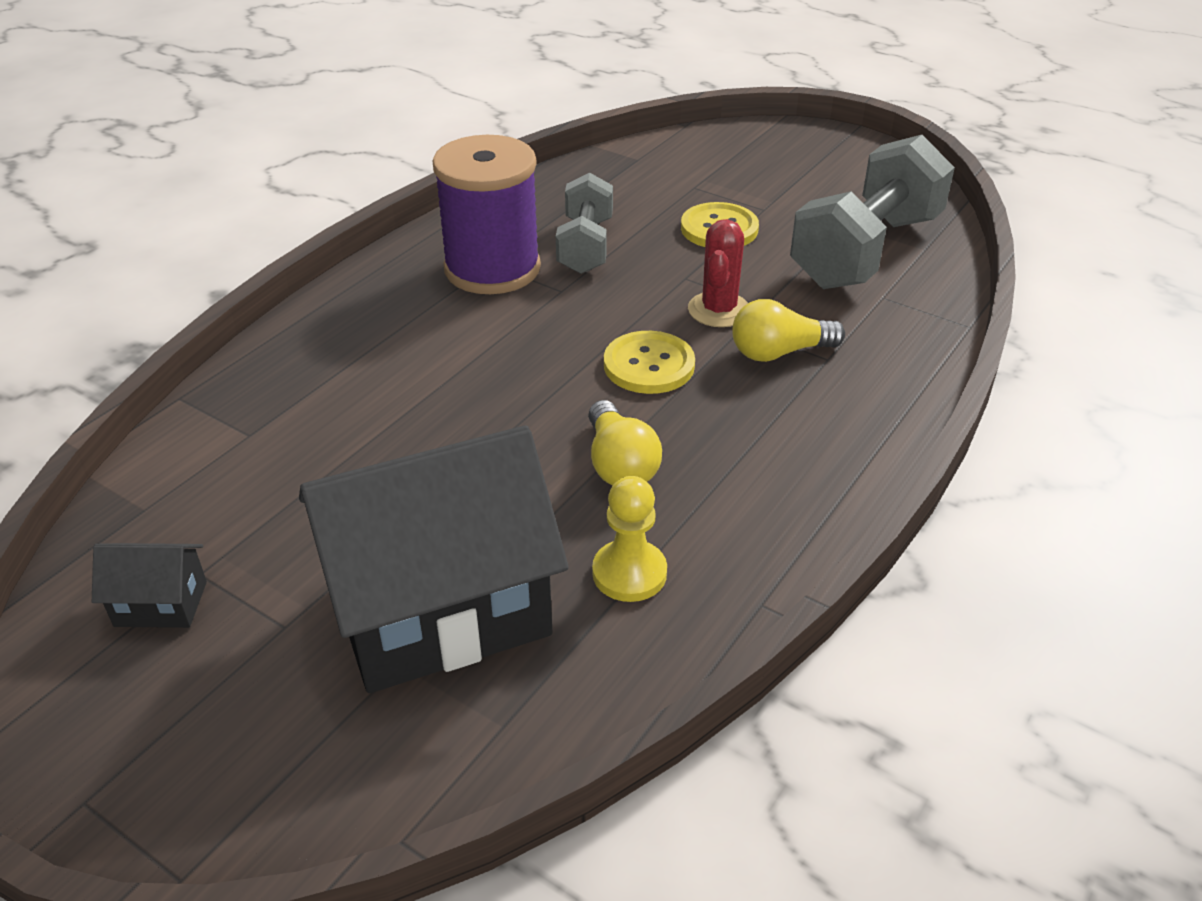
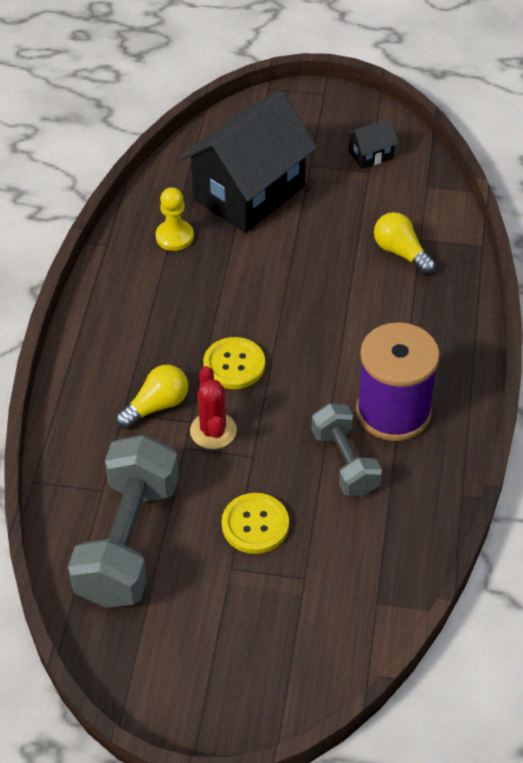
camera: 155 degrees right, 10 degrees up
(619, 464) = (212, 291): yellow light bulb -> yellow light bulb (401, 252)

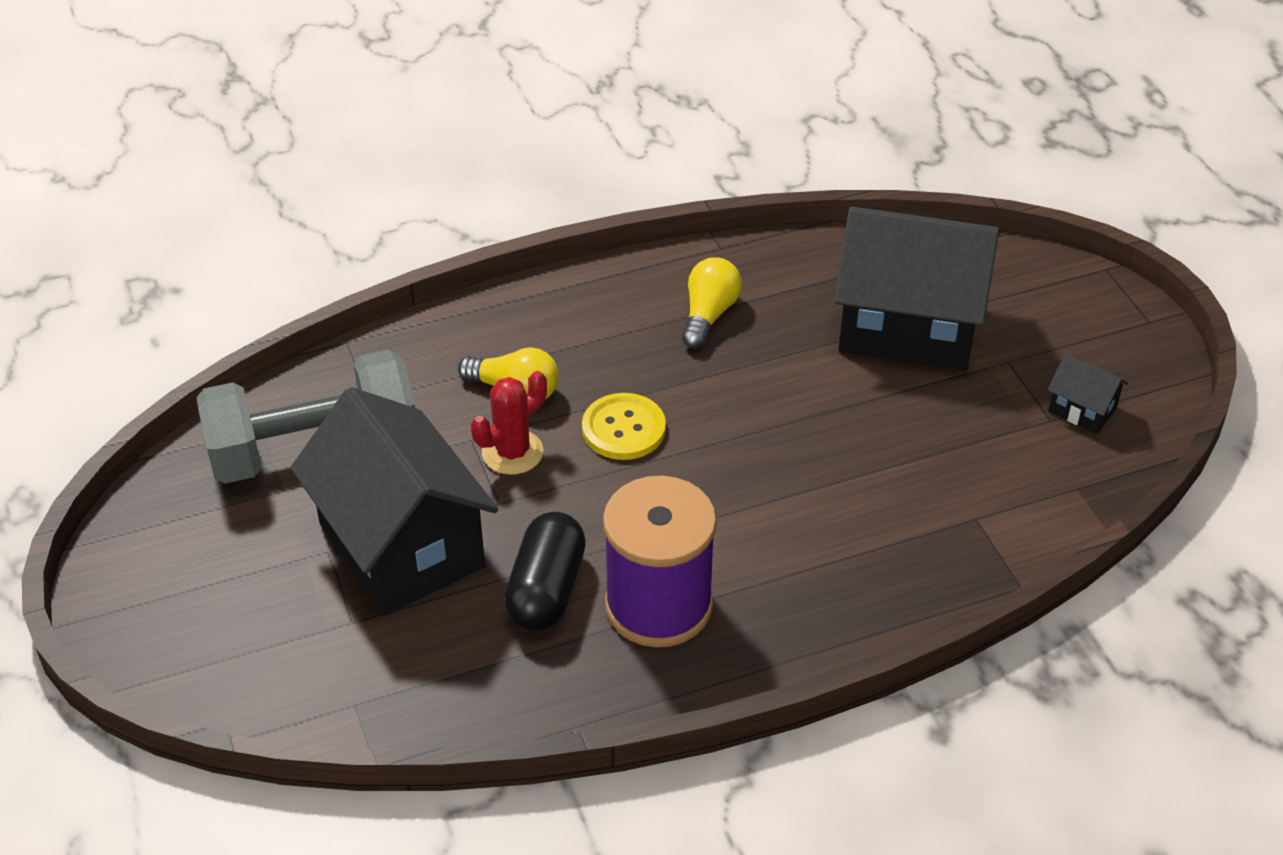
camera: 60 degrees right, 5 degrees down
(174, 237) = (779, 295): yellow pawn -> none
(255, 524) = (401, 545): yellow button -> black house
(345, 462) = (546, 590): grey dumbbell -> black capsule
(401, 252) = (934, 508): yellow light bulb -> yellow light bulb (708, 315)

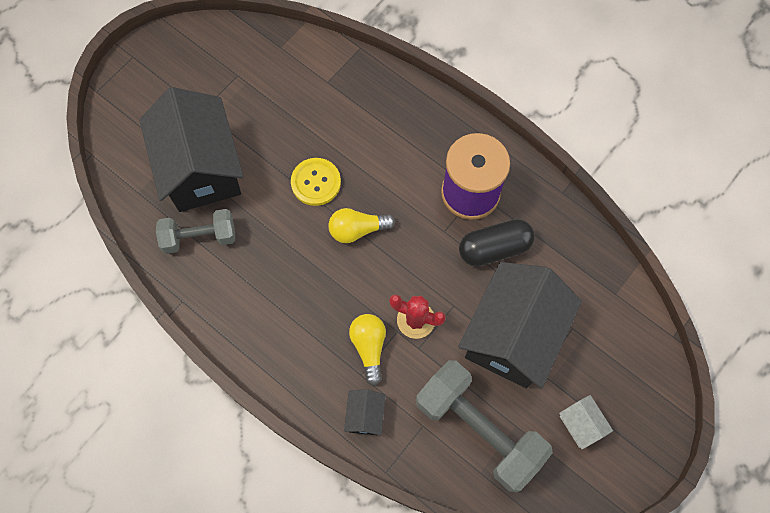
camera: 120 degrees left, 25 degrees up
(219, 558) = (581, 425): none -> white house
(623, 429) = (364, 273): yellow button -> yellow button (316, 182)
(708, 315) = (247, 276): yellow light bulb -> yellow light bulb (357, 230)
(800, 291) = (199, 237): none -> grey dumbbell
(1082, 410) = (222, 64): black house -> black house (365, 416)

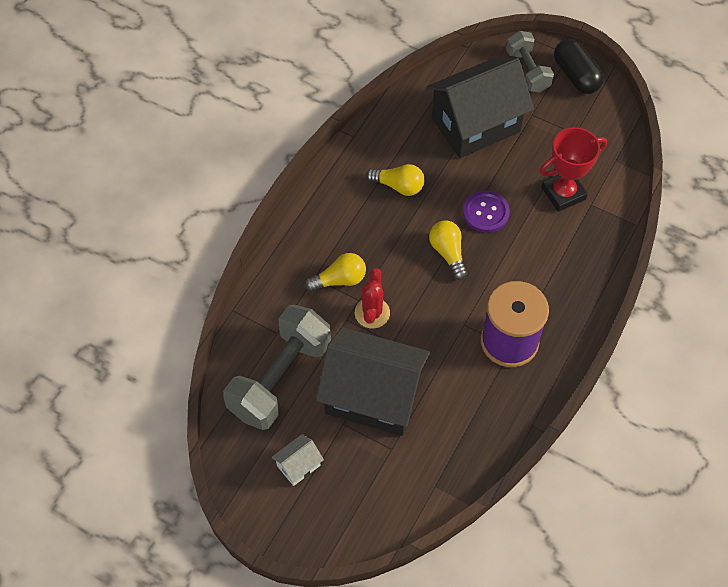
camera: 80 degrees right, 10 degrees down
(199, 237) = (412, 137): grey dumbbell -> grey dumbbell (527, 71)
(262, 264) = (398, 186): none -> yellow light bulb
(309, 104) = (563, 193): none -> red trophy
(316, 182) = (486, 212): yellow button -> purple button
(365, 416) = (278, 286): black house -> none
(494, 248) = (457, 370): black capsule -> black capsule (575, 76)

